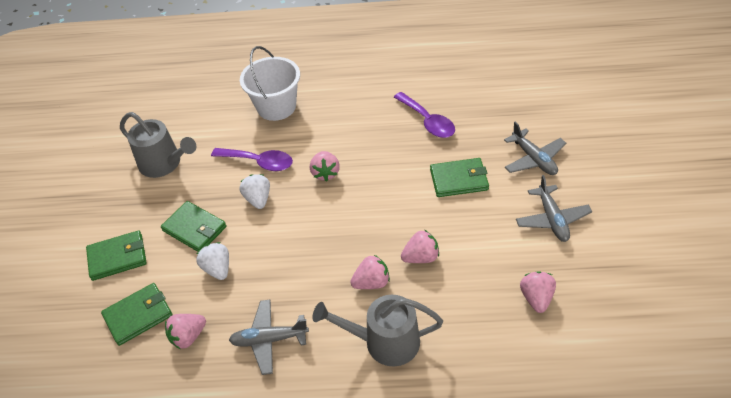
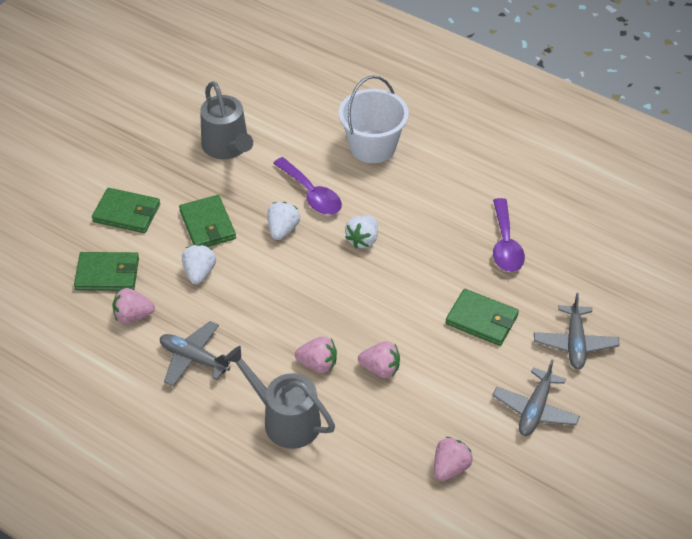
camera: 30 degrees right, 0 degrees up
(325, 173) = (363, 240): pink strawberry -> white strawberry

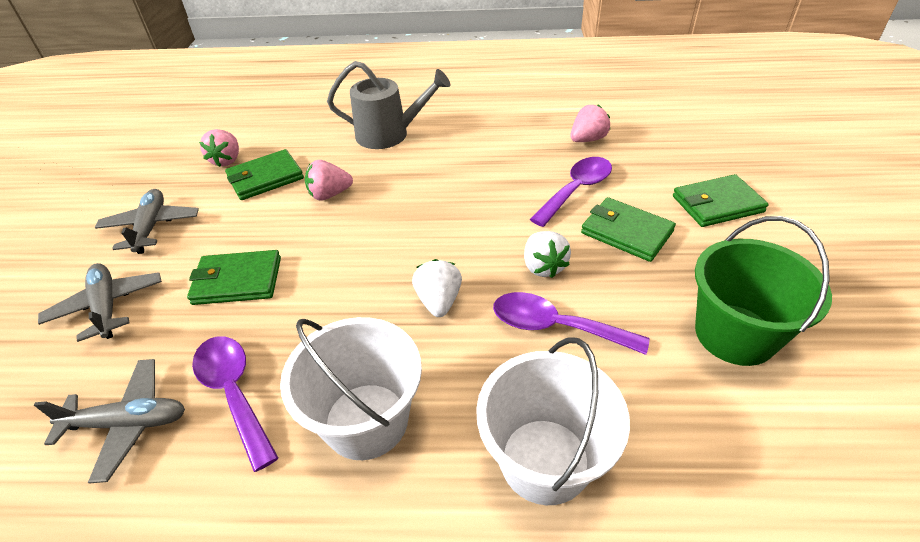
camera: 150 degrees right, 5 degrees down
(107, 274) = (652, 154): green wallet -> green wallet (265, 178)
(194, 359) = (502, 137): grey plane -> grey plane (128, 423)
(199, 273) = (576, 190): white strawberry -> purple spoon
(227, 147) = (734, 334): grey watering can -> green bucket
(318, 364) = (392, 175): pink strawberry -> none
(442, 199) = (366, 420): none -> white bucket

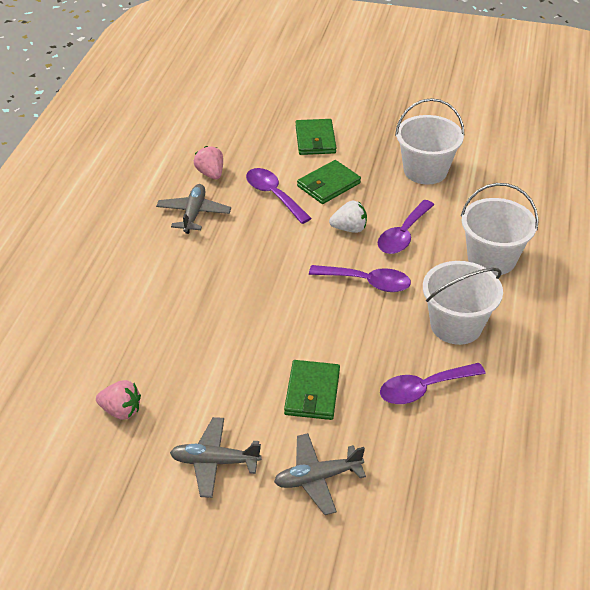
camera: 80 degrees left, 0 degrees up
(128, 423) = (438, 444): grey plane -> grey plane (194, 214)
(265, 178) = (170, 378): green wallet -> none
(329, 194) = (218, 333): pink strawberry -> none
(389, 134) = (138, 287): grey watering can -> none
(439, 301) = (367, 282): white strawberry -> purple spoon
(734, 334) = (425, 170): green bucket -> white bucket

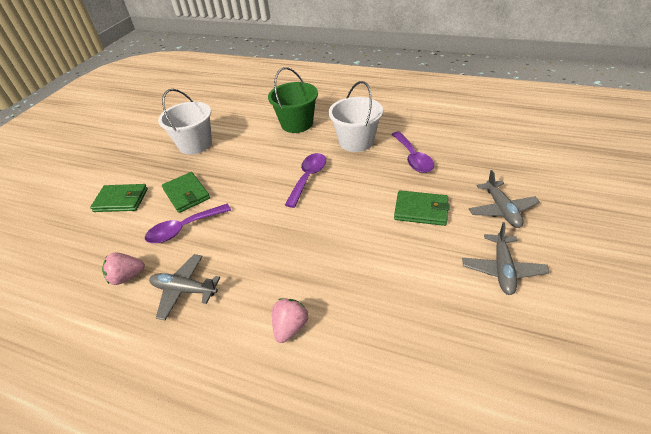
camera: 80 degrees left, 0 degrees up
(121, 410) = (457, 345): pink strawberry -> pink strawberry (290, 327)
(349, 228) = (245, 184): white strawberry -> none
(403, 235) = (262, 158): purple spoon -> none
(491, 258) = (297, 124): white bucket -> green bucket

